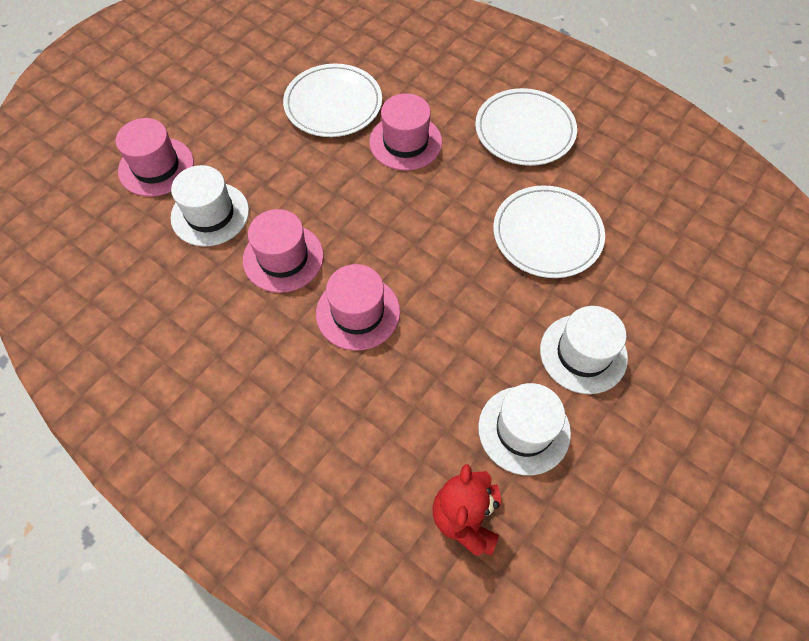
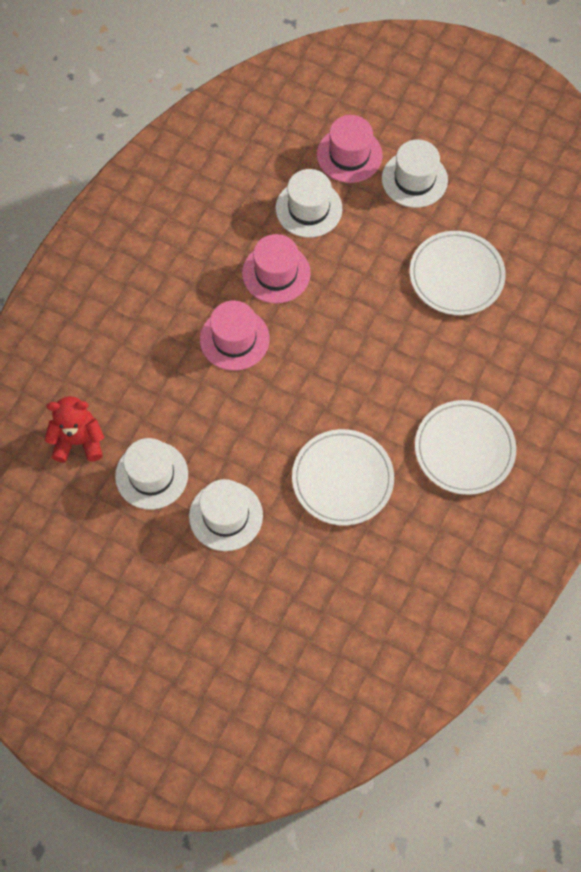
camera: 80 degrees right, 5 degrees up
(210, 117) = (414, 179): none -> white hat
(405, 142) = (424, 345): pink hat -> none

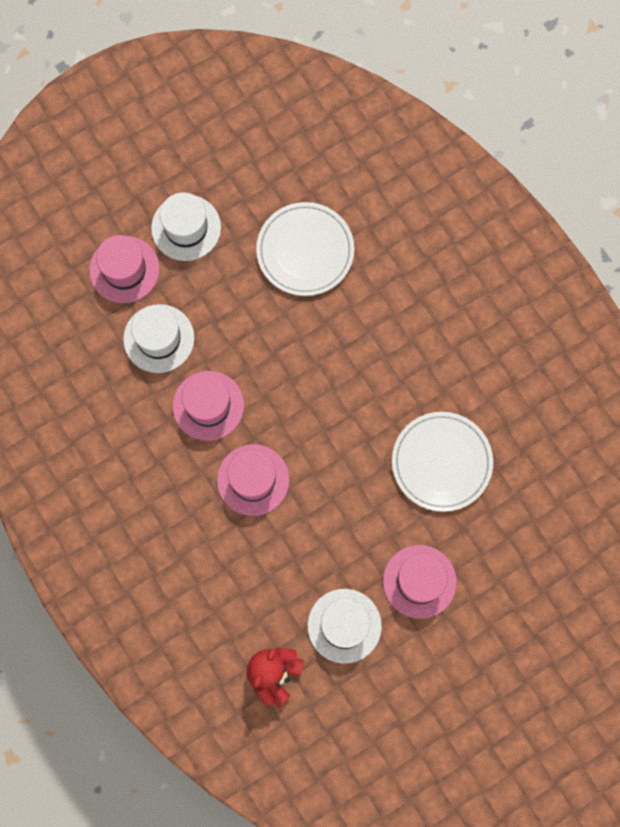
camera: 60 degrees left, 10 degrees up
(226, 516) = (419, 581): white hat -> pink hat
(464, 449) = (472, 344): white plate -> none

